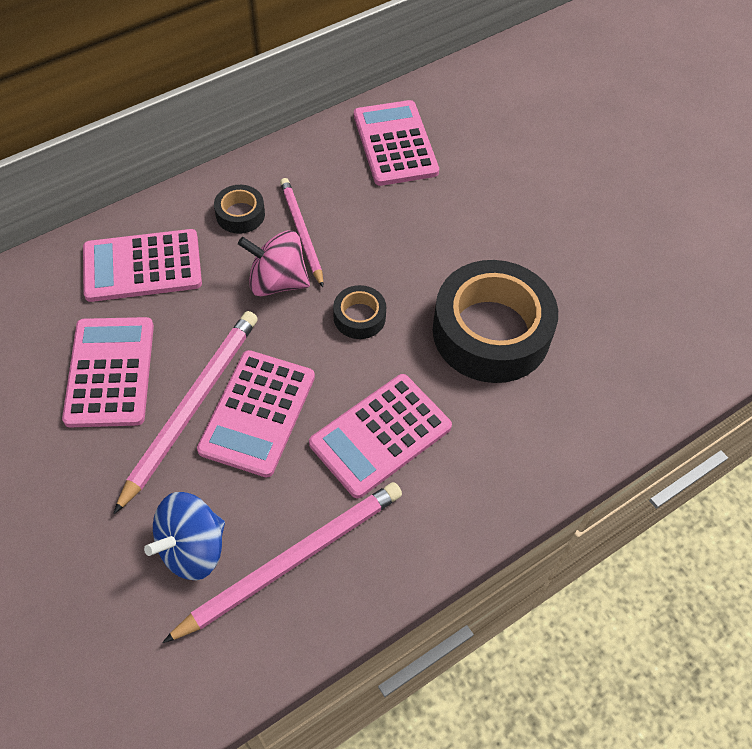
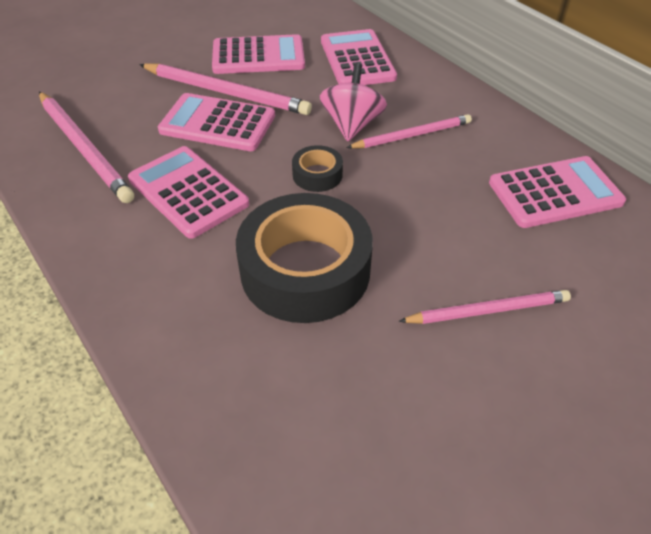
camera: 90 degrees right, 10 degrees down
(192, 548) = (108, 103): blue spinning top -> none
(240, 214) = (423, 100): black tape -> none
(529, 213) = (488, 310): none -> pink pencil

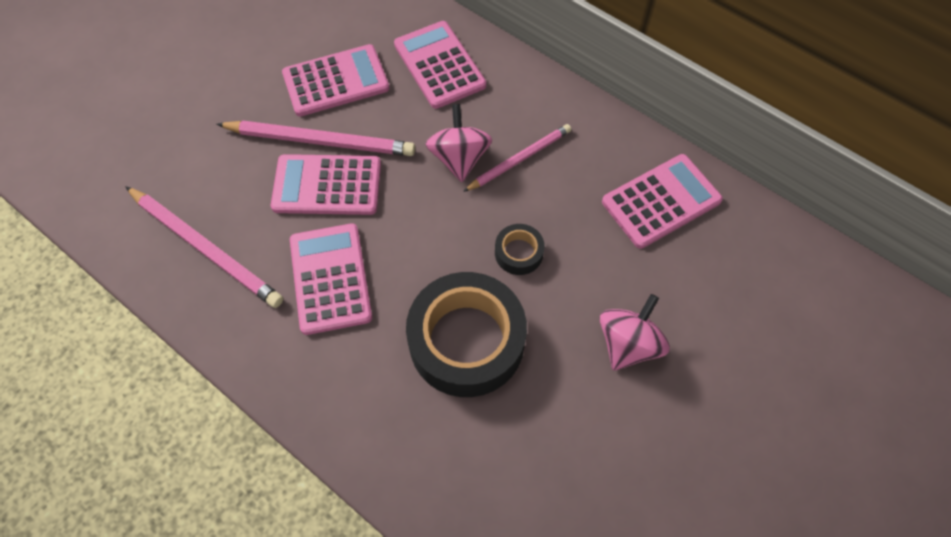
camera: 15 degrees left, 15 degrees up
(188, 192) = (330, 278): pink calculator -> pink calculator turned 45 degrees clockwise
(317, 175) = (445, 229): black tape -> black tape (518, 253)
(488, 310) = (628, 344): pink pencil -> pink spinning top

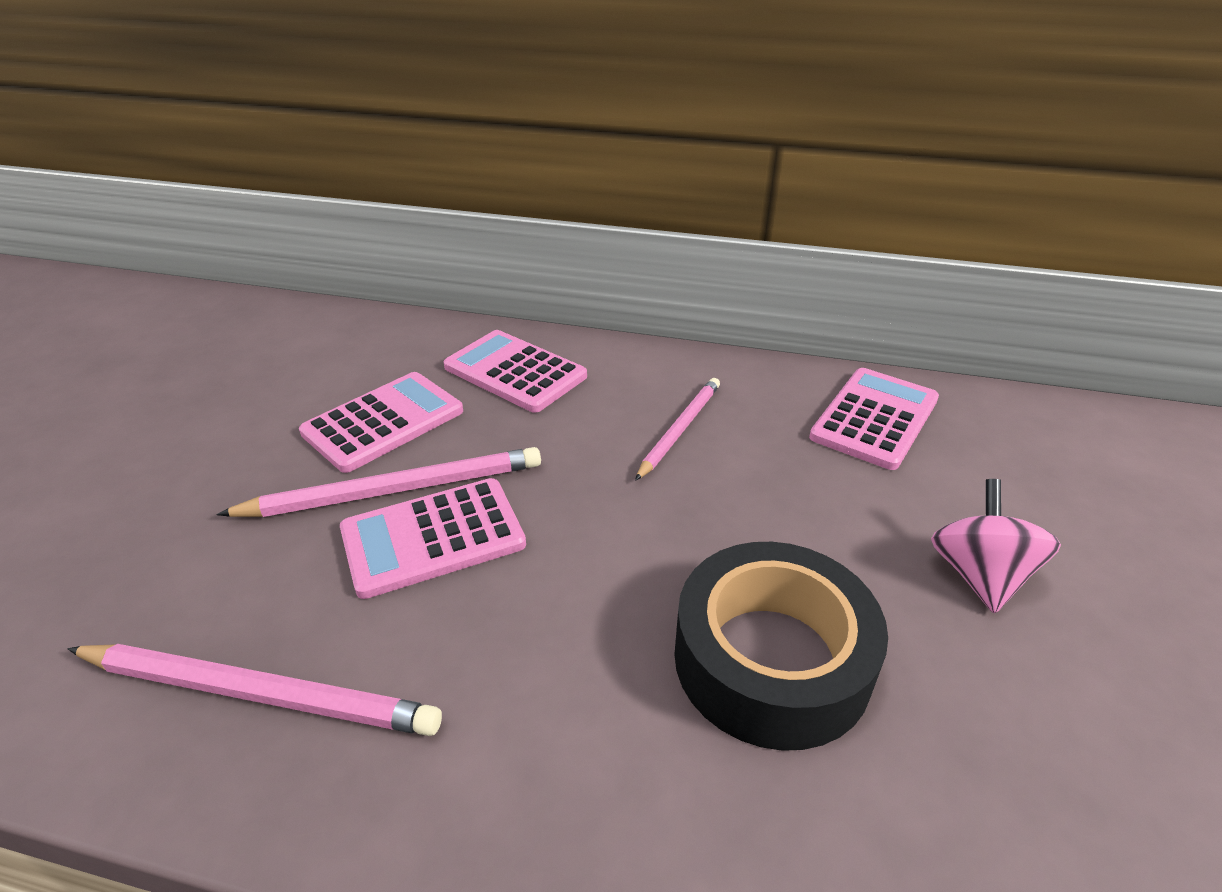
camera: 25 degrees left, 25 degrees down
(330, 278) = (505, 656): pink calculator -> none
(459, 158) = (603, 451): pink spinning top -> none
(518, 253) = (757, 524): black tape -> none

